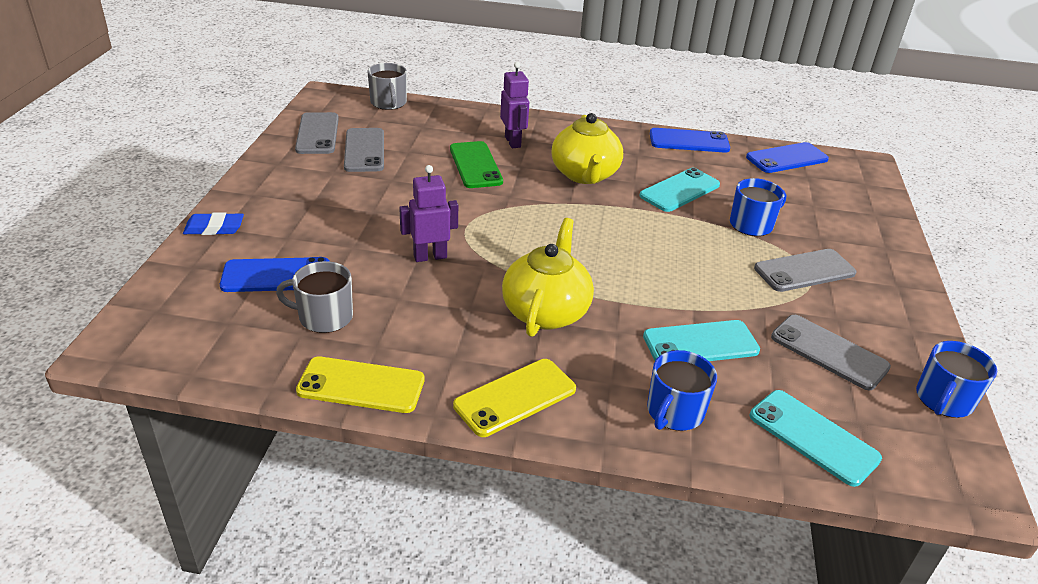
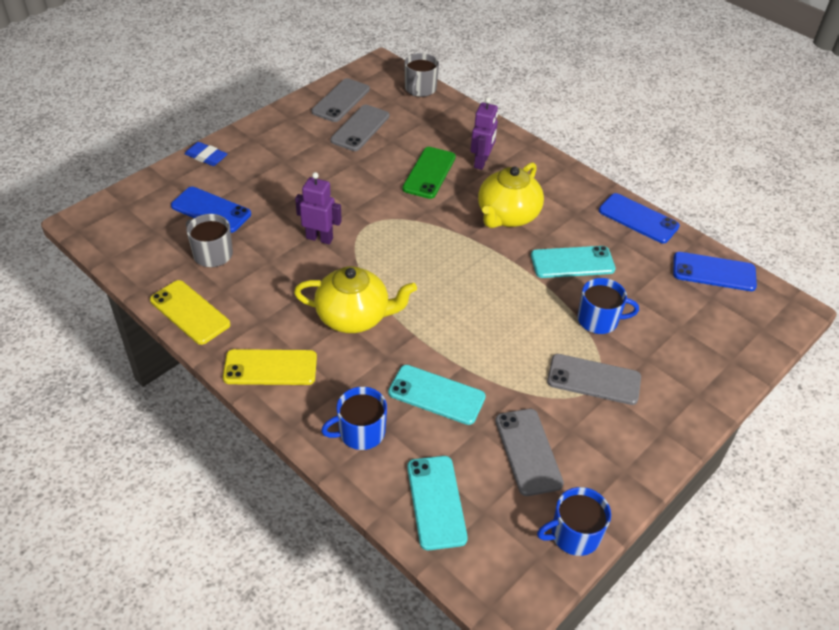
camera: 35 degrees right, 10 degrees up
(546, 311) = (354, 317): yellow teapot -> yellow teapot turned 45 degrees clockwise

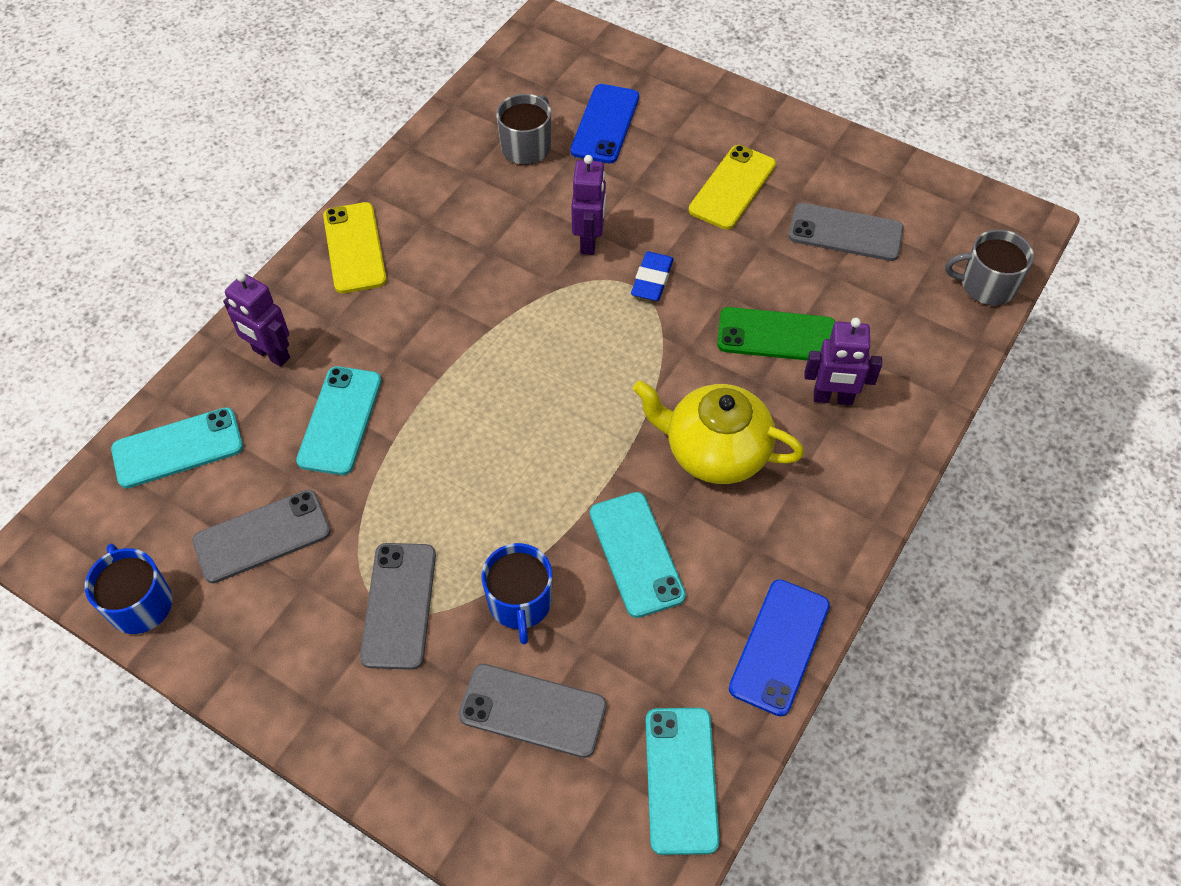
camera: 80 degrees right, 10 degrees up
(190, 312) = (425, 155): yellow phone -> yellow phone (732, 187)
(206, 156) = (707, 91): blue eraser -> blue eraser (652, 279)
(341, 100) = (902, 196): grey phone -> grey phone (532, 710)
(354, 317) = (455, 308): yellow teapot -> none
(360, 432) = (271, 354): blue mug -> purple robot
(714, 272) = (681, 779): blue phone -> turquoise phone

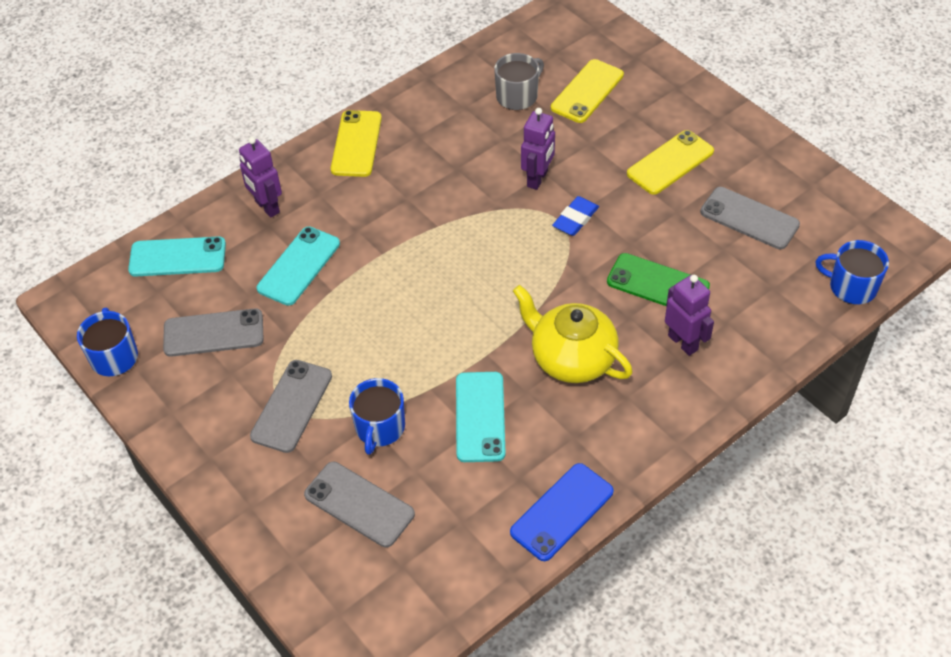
camera: 20 degrees right, 5 degrees down
(605, 124) = (587, 91): blue phone -> yellow phone
(681, 779) = (448, 583): turquoise phone -> none
(833, 398) = (683, 342): purple robot -> purple robot turned 150 degrees counterclockwise
(986, 285) = (851, 287): grey mug -> blue mug

